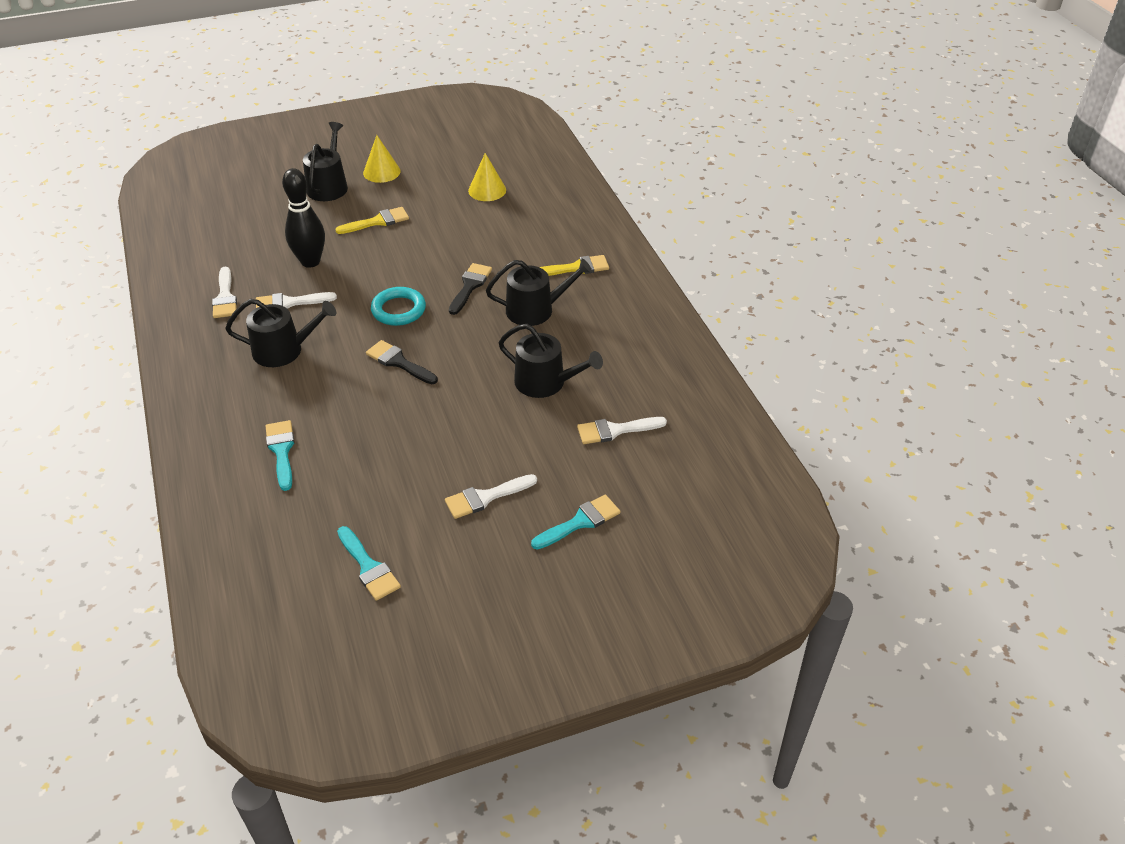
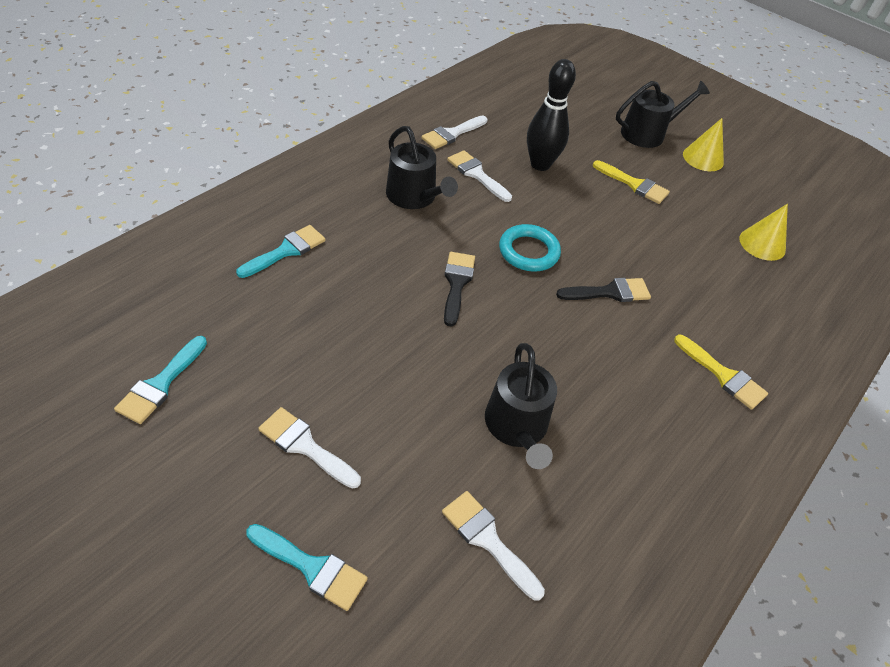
camera: 55 degrees right, 5 degrees up
(535, 310) = (623, 366): black watering can -> none

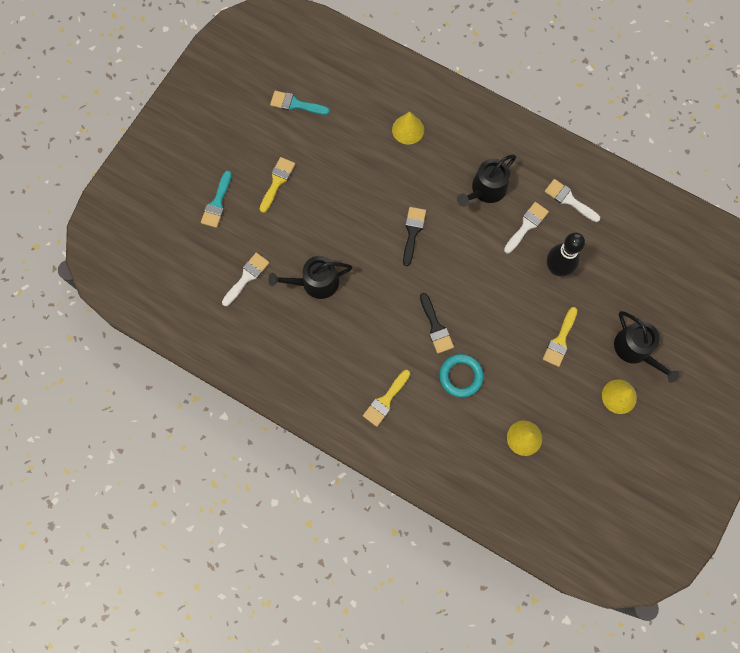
camera: 85 degrees right, 25 degrees up
(286, 251) = (408, 129): turquoise brush -> yellow cone
(305, 446) = (277, 181): white brush -> yellow brush
(457, 283) = (413, 232): black brush -> black brush turned 75 degrees counterclockwise
(528, 252) = (457, 271): turquoise ring -> turquoise ring (460, 376)

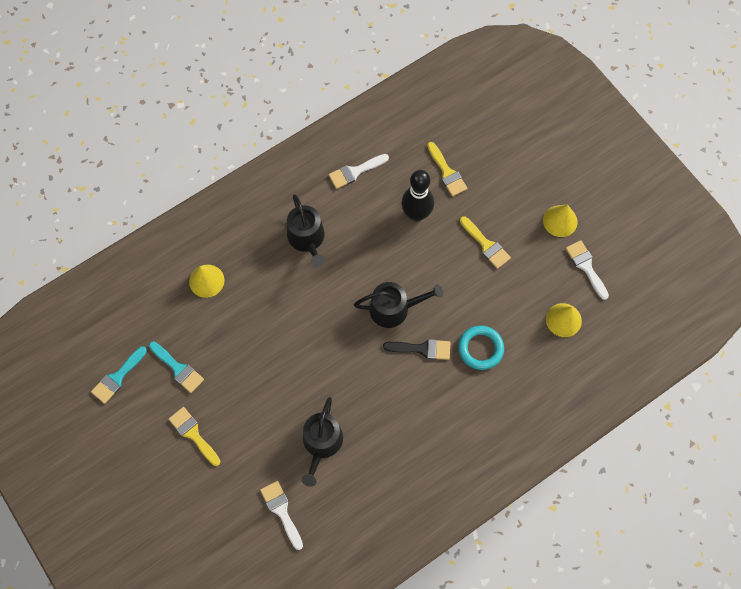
camera: 65 degrees left, 5 degrees down
(217, 203) = (184, 507): turquoise brush -> turquoise brush (178, 368)
(385, 400) = (473, 430): yellow brush -> yellow brush (447, 172)
(413, 232) = (316, 326): black brush -> none
(526, 225) = (361, 220): white brush -> white brush (586, 267)
(636, 350) = (523, 186): black watering can -> black watering can (394, 308)

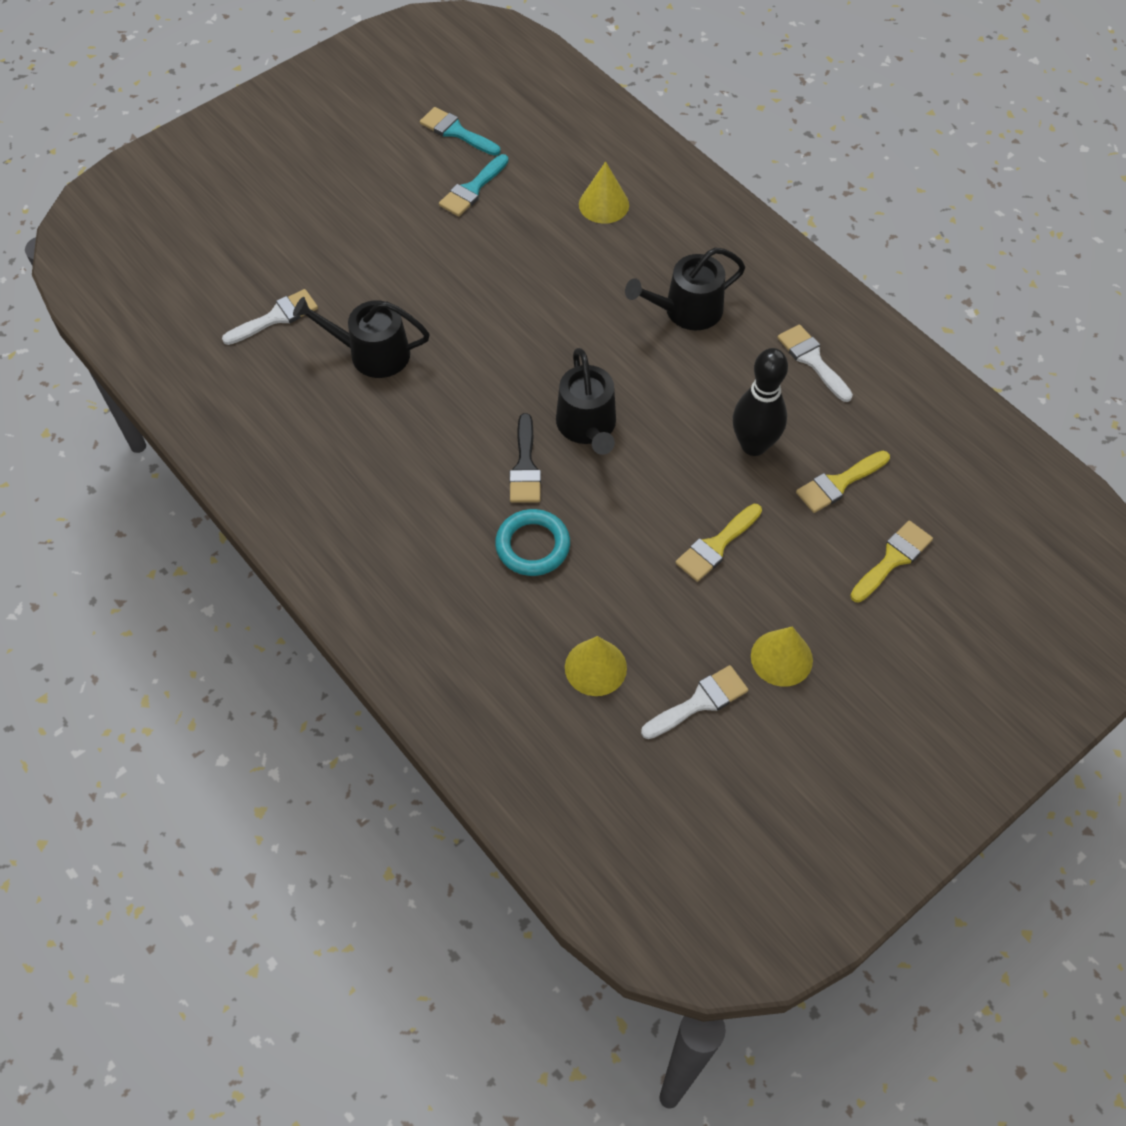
camera: 85 degrees right, 10 degrees down
(193, 434) = (382, 214): yellow brush -> yellow brush (893, 559)

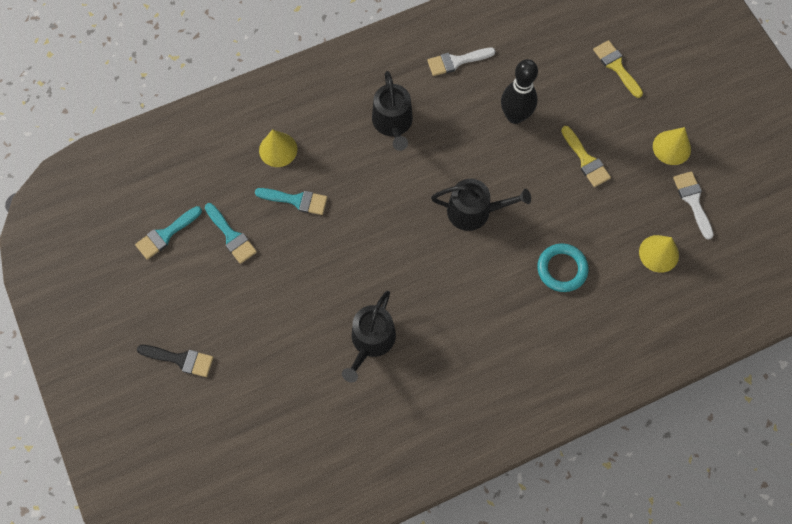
camera: 75 degrees left, 10 degrees up
(276, 317) = (315, 405): white brush -> none
(525, 466) = (497, 259): black brush -> black brush (180, 359)
(540, 238) = (296, 200): none -> turquoise brush
(838, 483) = (555, 77): yellow brush -> none

